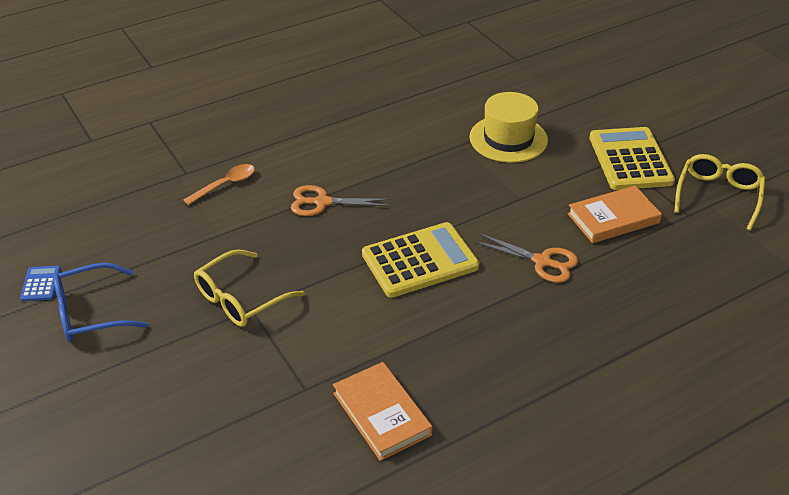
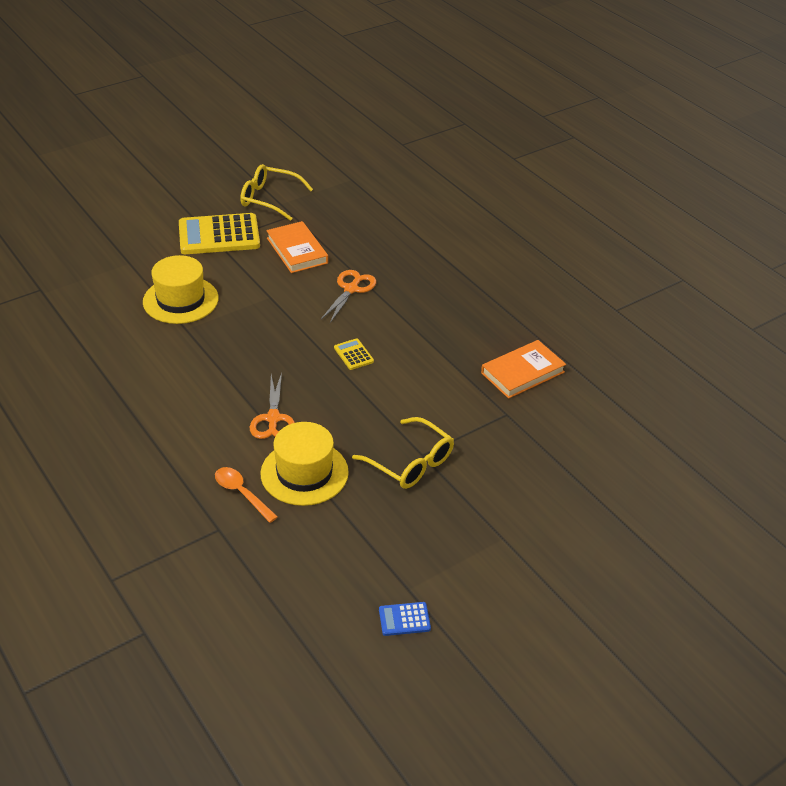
camera: 95 degrees left, 0 degrees up
(90, 313) = (440, 568): blue glasses -> none
(242, 223) = (304, 473): none -> yellow hat
(420, 260) = (353, 355): yellow calculator -> yellow calculator, size x0.44

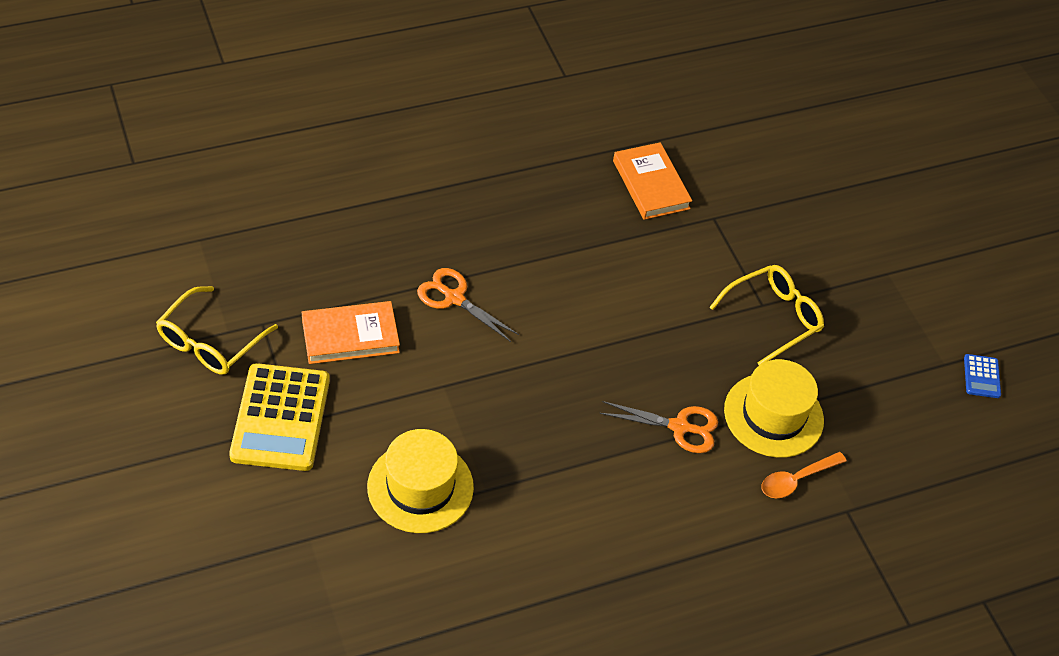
camera: 80 degrees left, 10 degrees up
(353, 355) = (583, 325): yellow calculator -> none

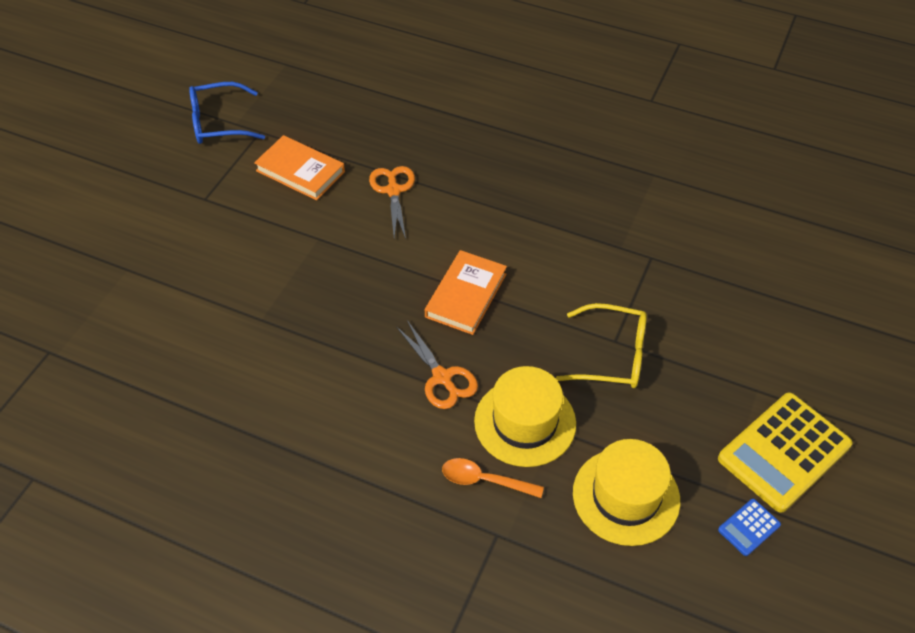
camera: 50 degrees right, 0 degrees up
(210, 342) = (219, 123): yellow glasses -> blue glasses
(281, 418) = (201, 190): yellow calculator -> yellow calculator (784, 452)
(420, 487) = (225, 287): yellow hat -> yellow hat (626, 496)
(651, 184) = (628, 206): orange book -> orange book (466, 295)

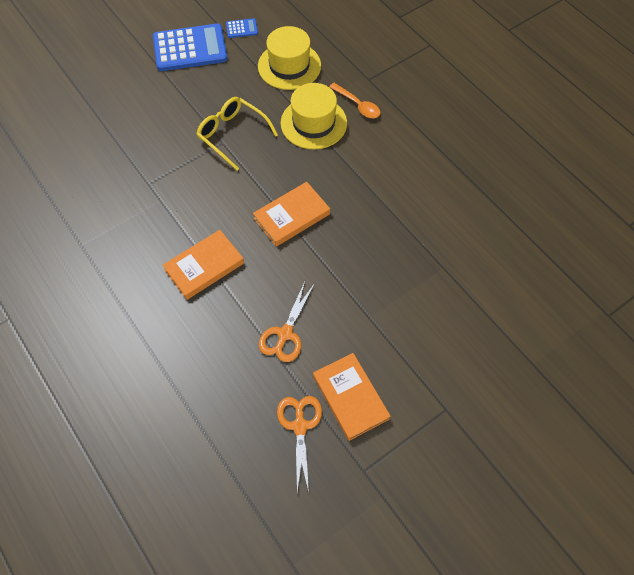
camera: 150 degrees left, 10 degrees up
(219, 123) = (399, 507): blue glasses -> none
(442, 377) = (344, 170): orange scissors -> orange scissors (300, 426)
(517, 209) = (204, 266): none -> orange book
(784, 452) = (190, 48): yellow calculator -> blue calculator

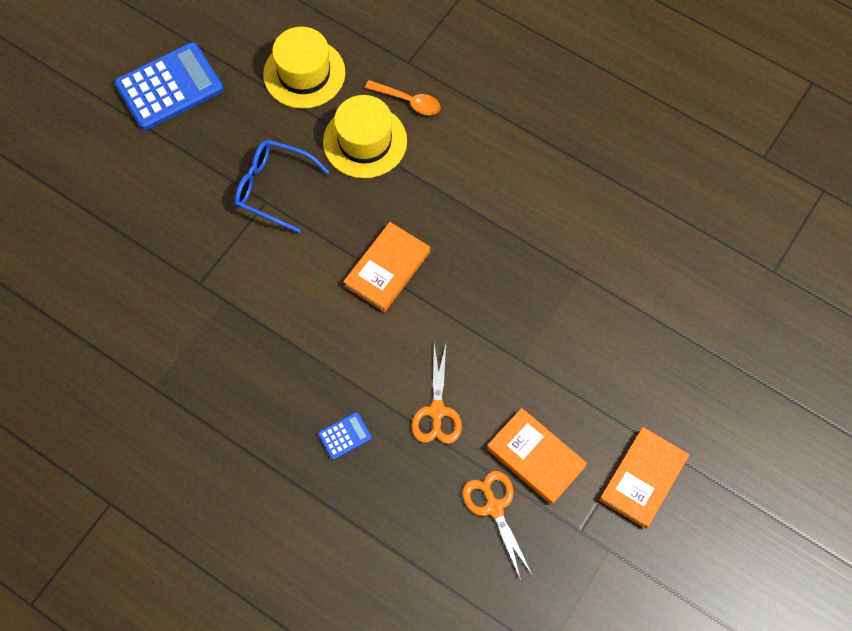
camera: 20 degrees left, 5 degrees up
(204, 266) = (312, 364): orange book -> orange book (643, 479)
(232, 135) = (273, 188): yellow glasses -> blue glasses
(242, 28) = (223, 39): blue calculator -> blue calculator (345, 436)

